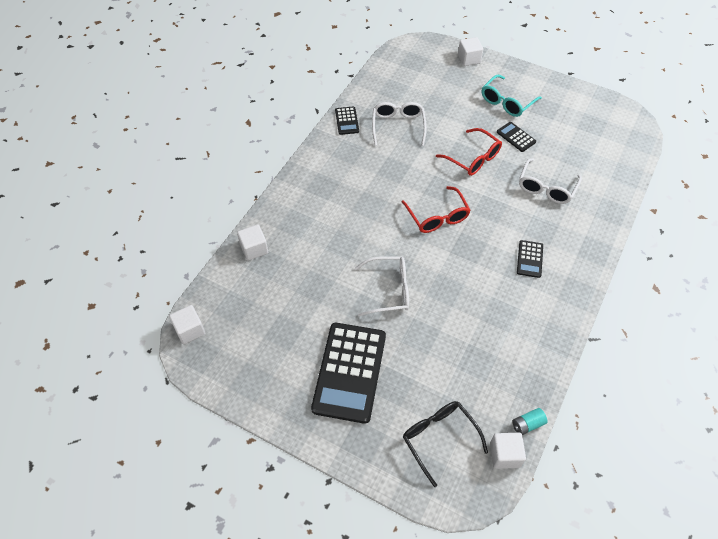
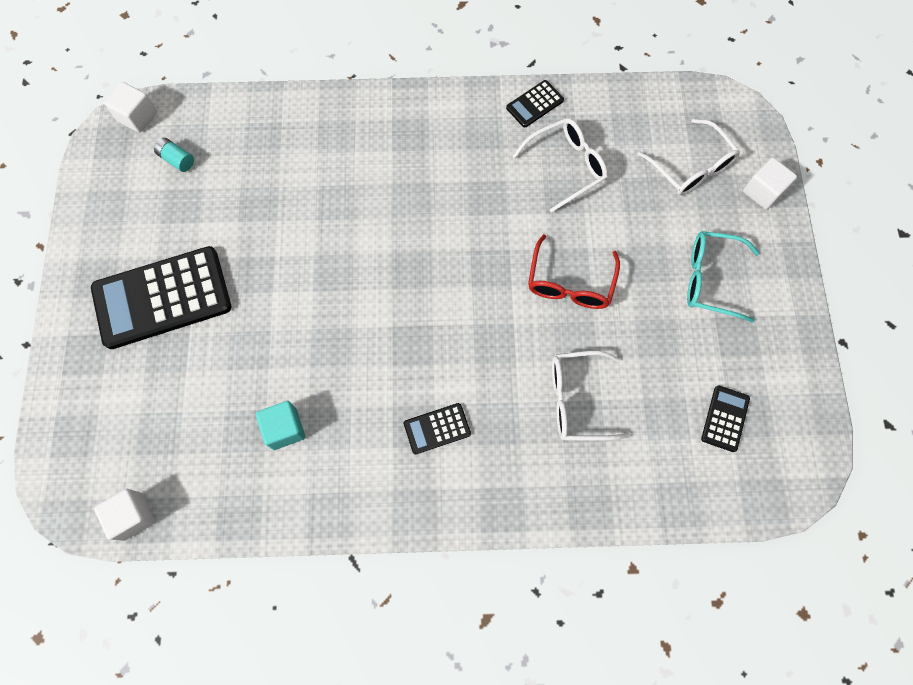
camera: 60 degrees right, 15 degrees up
(254, 249) = (275, 115): white cube -> none
(388, 290) = (295, 284): white glasses -> white glasses (691, 167)
(437, 216) = (441, 285): red glasses -> none
(439, 439) = (121, 434): black glasses -> none
(488, 338) = (284, 429): none -> turquoise cube
(516, 137) = (648, 320): black calculator -> black calculator (725, 418)
(527, 424) = (185, 526): turquoise battery -> turquoise battery (177, 160)

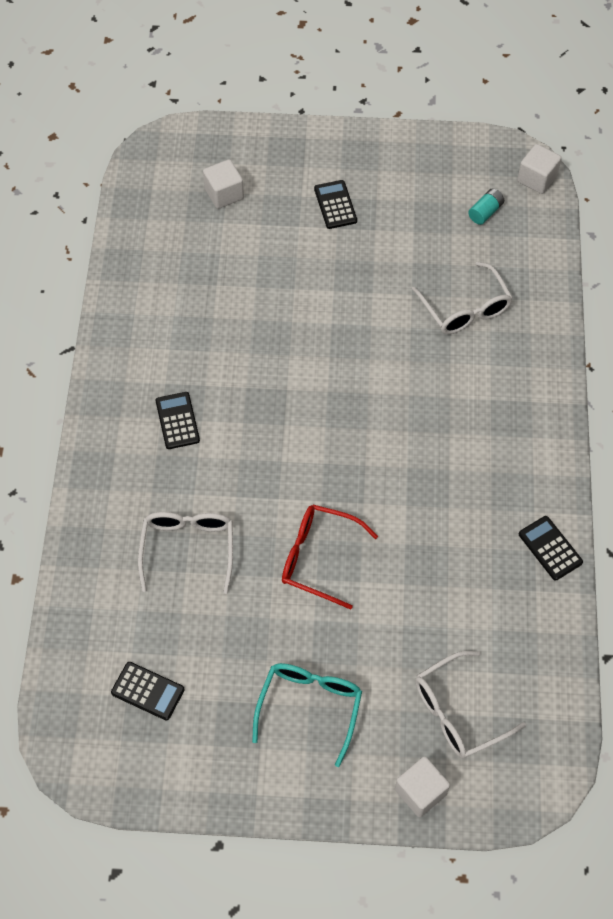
camera: 95 degrees right, 10 degrees down
(133, 516) = (136, 191): white cube -> white cube (224, 194)
(162, 298) = (335, 205): black calculator -> black calculator, size x0.45
(284, 429) = (195, 298): turquoise cube -> none
(566, 166) = (464, 572): white glasses -> white glasses (465, 308)

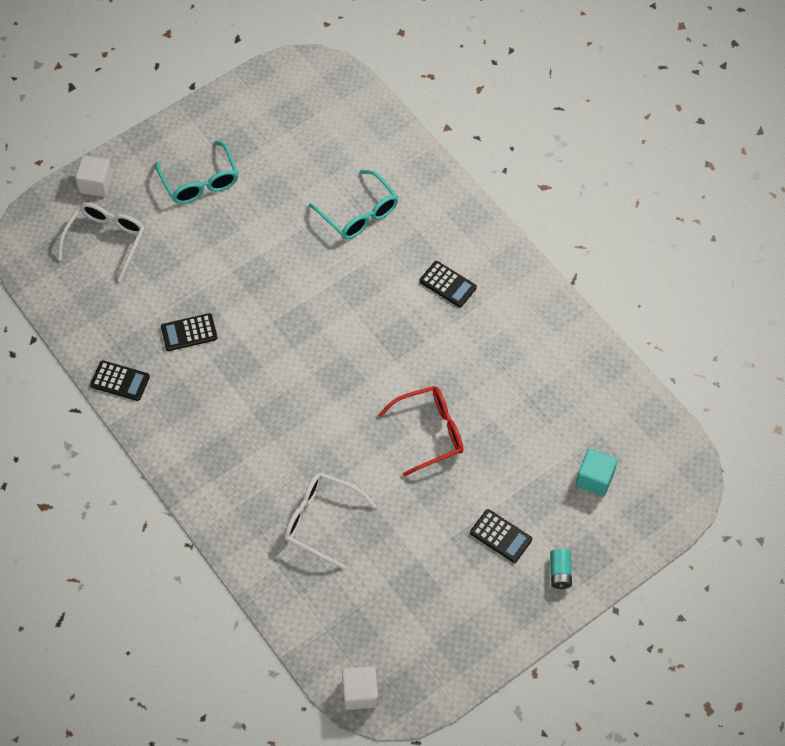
camera: 140 degrees right, 0 degrees up
(148, 691) = (304, 125): black calculator -> black calculator (189, 332)
(188, 549) = (359, 213): white glasses -> turquoise glasses
(224, 194) = (594, 479): white cube -> turquoise cube
(319, 558) = (270, 266): red glasses -> red glasses (429, 432)
(485, 212) = (376, 623): turquoise battery -> turquoise battery (560, 572)

